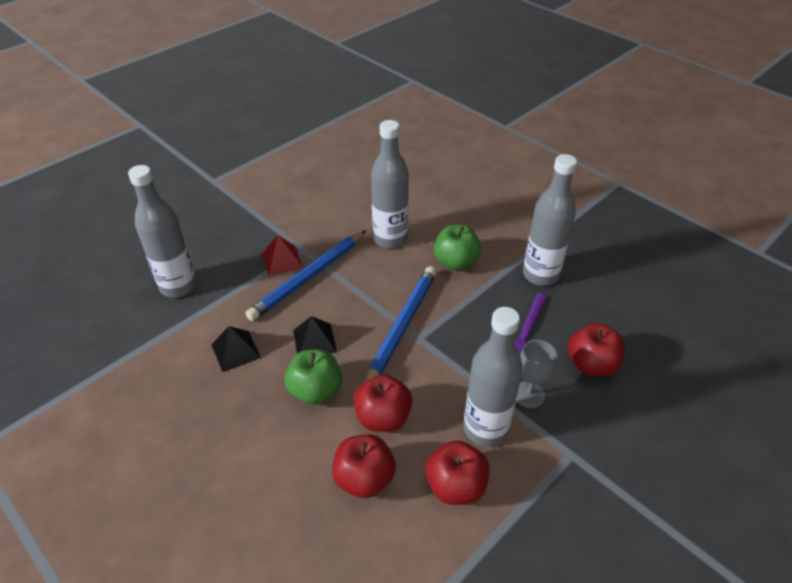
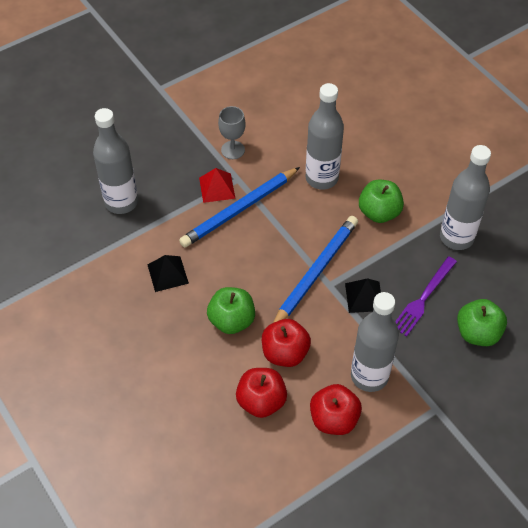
camera: 10 degrees right, 10 degrees up
(314, 341) = (236, 274): black pyramid -> black pyramid (364, 297)
(529, 394) = (414, 352): grey goblet -> grey goblet (233, 150)
(591, 364) = (477, 333): red apple -> green apple

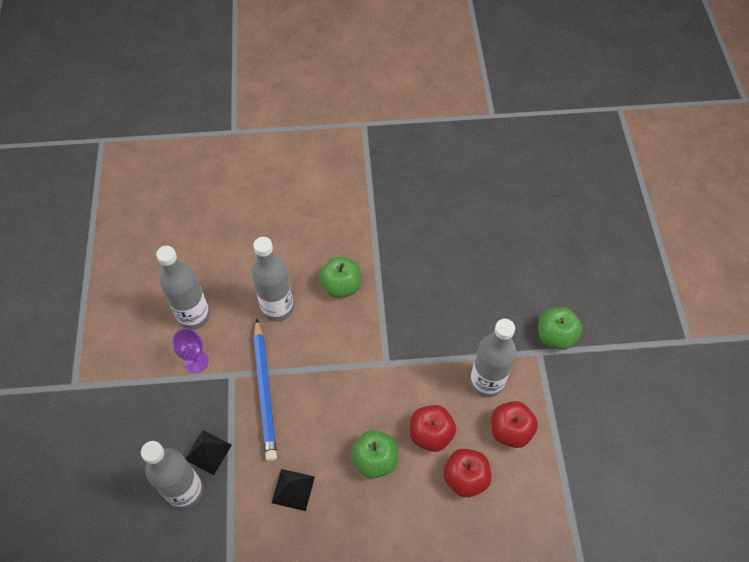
camera: 60 degrees left, 5 degrees up
(217, 188) = (228, 397): red pyramid -> none
(233, 150) = (196, 361): grey goblet -> purple goblet
(315, 272) = (368, 367): blue pencil -> none
(364, 297) = (413, 344): black pyramid -> black pyramid (208, 452)
(423, 298) = (440, 302): purple fork -> none
(456, 237) = (400, 247): grey bottle -> grey bottle (194, 316)
(477, 333) = (491, 285): green apple -> green apple (555, 336)

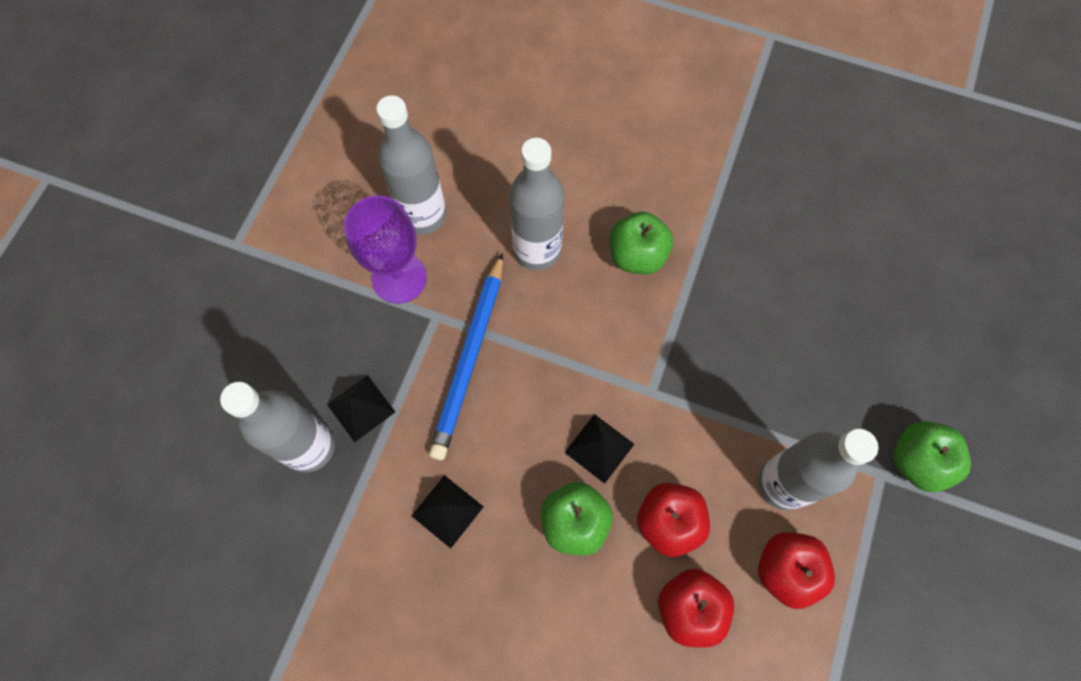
camera: 25 degrees right, 10 degrees up
(196, 361) = (399, 278): purple goblet -> purple goblet, size x1.55
(370, 409) = (599, 448): none -> black pyramid

